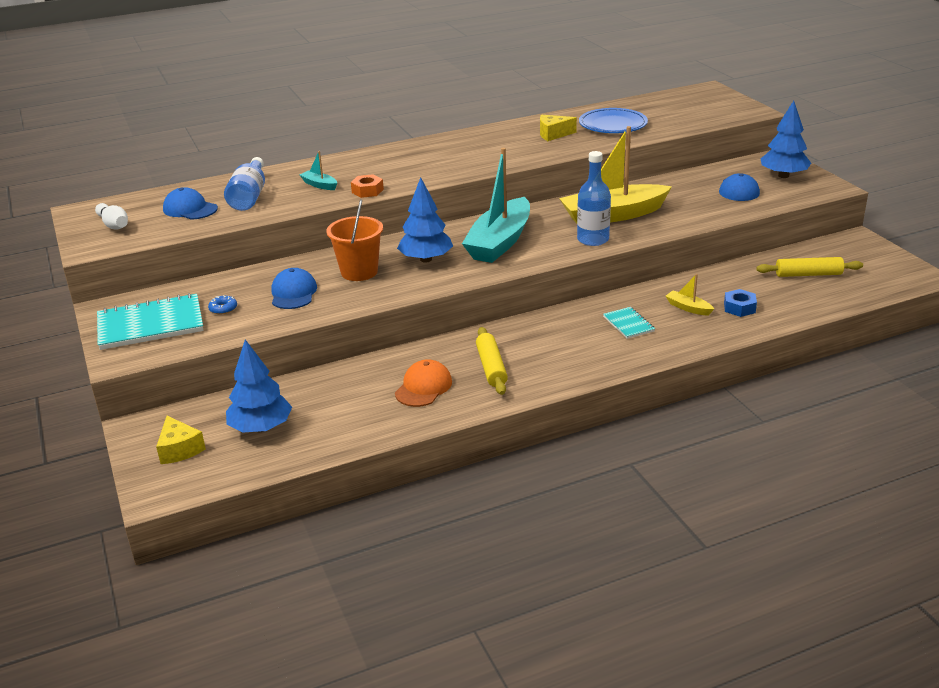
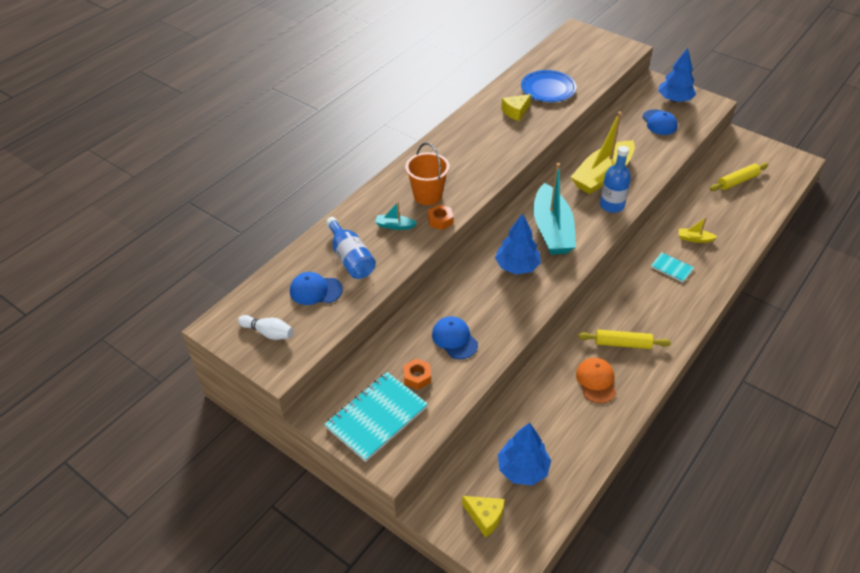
camera: 30 degrees left, 15 degrees up
(223, 309) = (417, 377): blue donut -> orange nut
(359, 272) = (481, 298): orange bucket -> orange bucket (427, 195)
(491, 367) = (623, 344): yellow rolling pin -> yellow rolling pin turned 45 degrees counterclockwise
(739, 308) = (724, 227): blue nut -> none

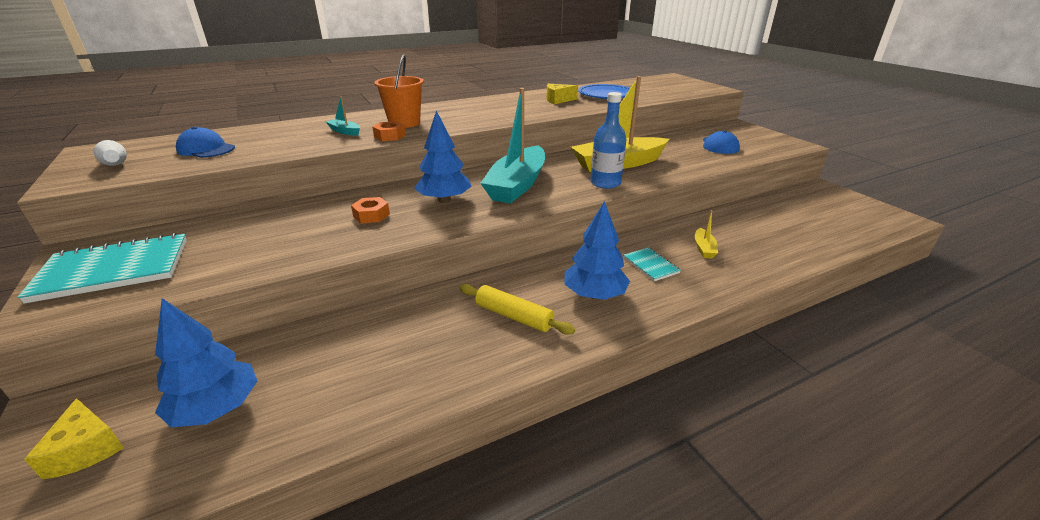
camera: 25 degrees right, 15 degrees down
(351, 258) = (272, 140): blue bottle -> none
(417, 377) = (211, 250): orange nut -> orange nut (371, 215)
(454, 339) = (298, 233): blue cap -> none
(596, 381) = (435, 343): orange cap -> none
(674, 100) = (750, 136): blue tree -> blue tree (594, 295)
(694, 239) = (704, 248): yellow boat -> yellow boat turned 120 degrees counterclockwise
(737, 181) = (800, 217): yellow rolling pin -> none

